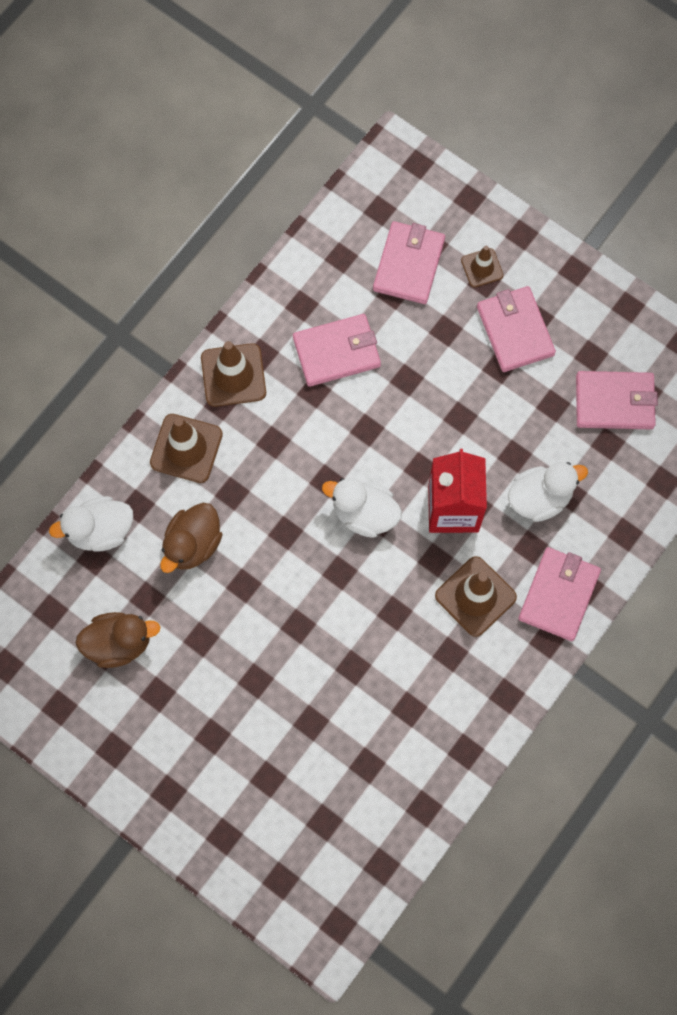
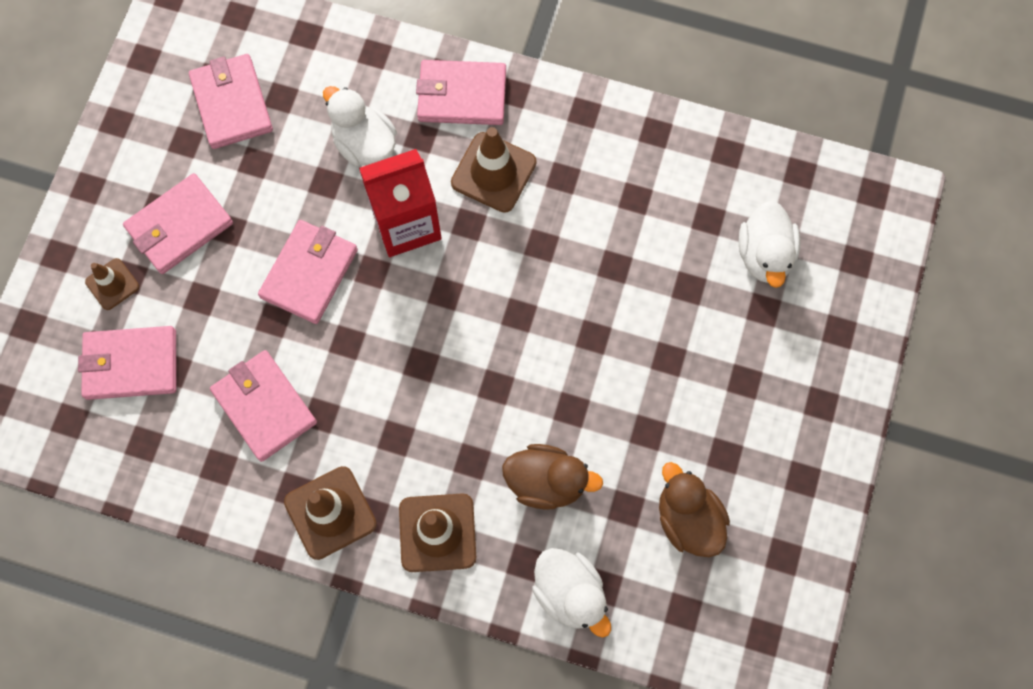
camera: 110 degrees left, 0 degrees up
(364, 514) = (444, 311): white duck -> white duck (764, 254)
(437, 418) = (309, 273): none -> pink wallet

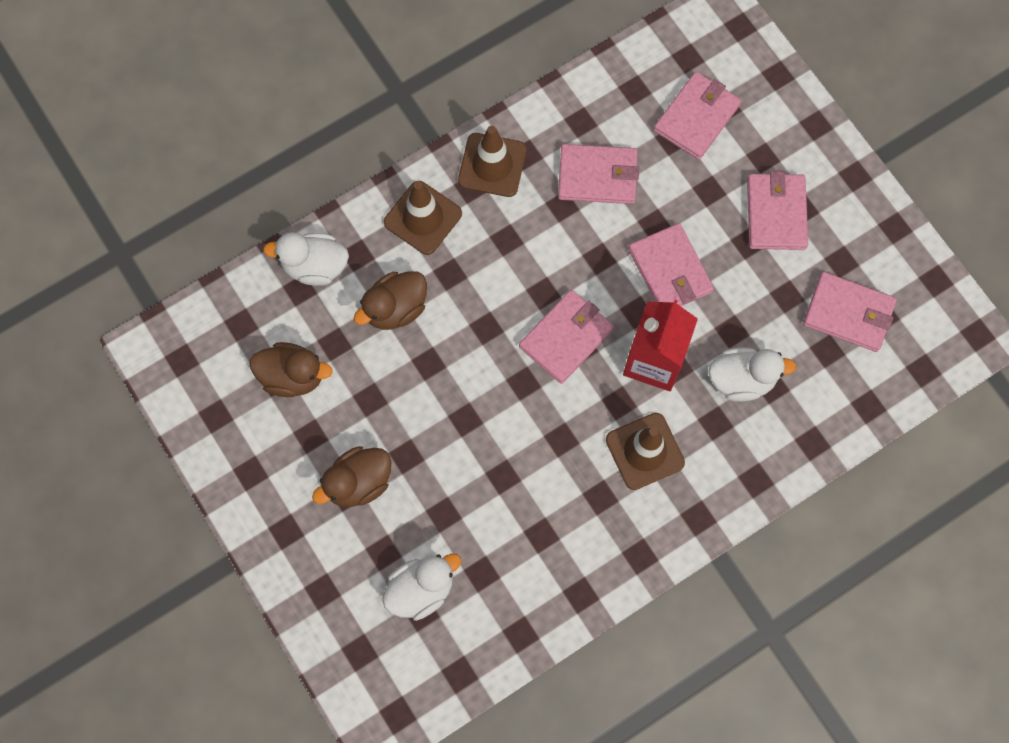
camera: 130 degrees right, 0 degrees up
(112, 284) = (766, 144): brown traffic cone -> none
(462, 95) = (726, 478): pink wallet -> pink wallet (566, 338)
(727, 379) = (358, 483): none -> brown duck
(764, 254) = (421, 589): white duck -> white duck turned 105 degrees clockwise

